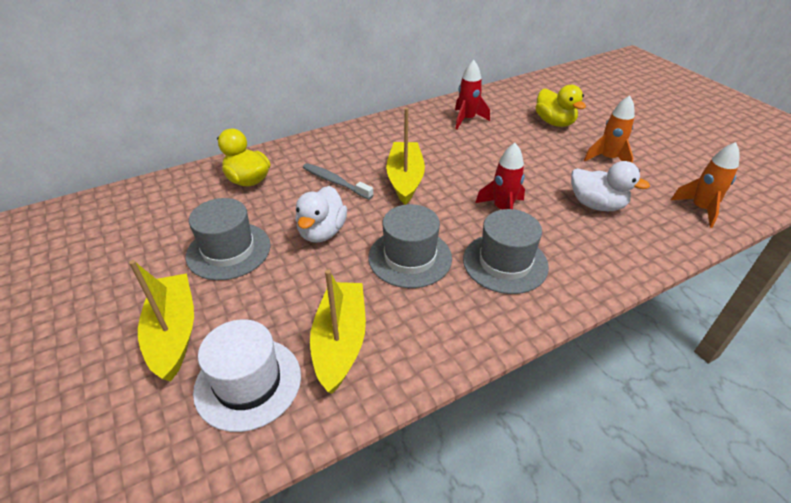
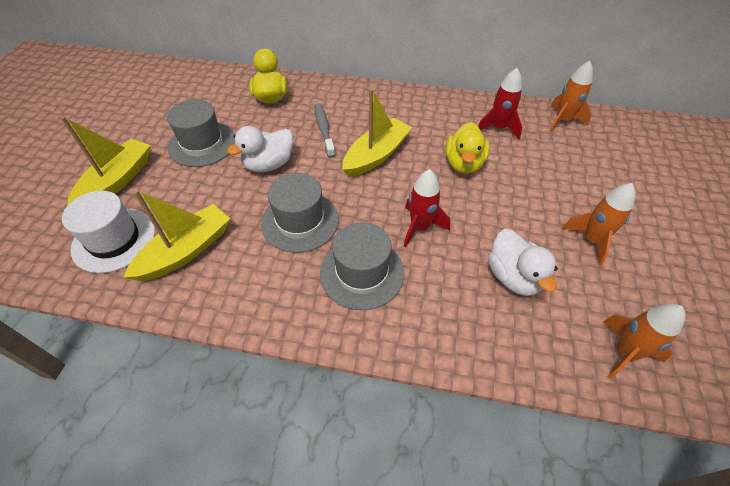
camera: 40 degrees right, 10 degrees up
(501, 97) = (562, 121): none -> orange rocket
(554, 122) = (584, 173): yellow duck -> yellow duck (463, 164)

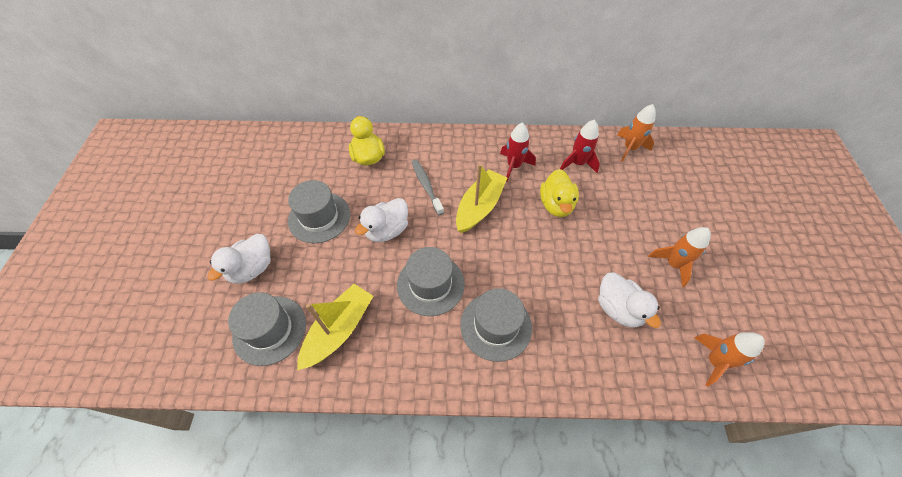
camera: 10 degrees left, 5 degrees up
(114, 240) = (270, 330): white hat -> grey hat
(117, 181) = (252, 268): yellow boat -> white duck
(420, 227) = (533, 274): red rocket -> red rocket (514, 166)

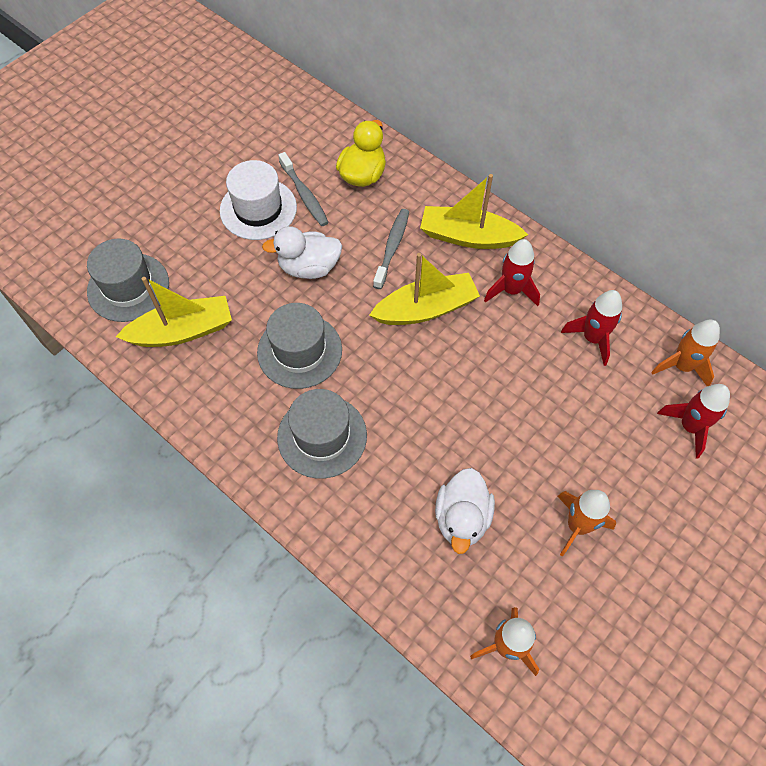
camera: 40 degrees right, 5 degrees up
(252, 268) = (159, 219): white duck -> none
(319, 217) = (258, 209): grey hat -> white hat
(342, 190) = (304, 195): none -> grey toothbrush
(462, 153) = (468, 237): none -> yellow boat
(556, 205) = (513, 366): yellow duck -> none
(664, 175) = (689, 426): none -> red rocket

